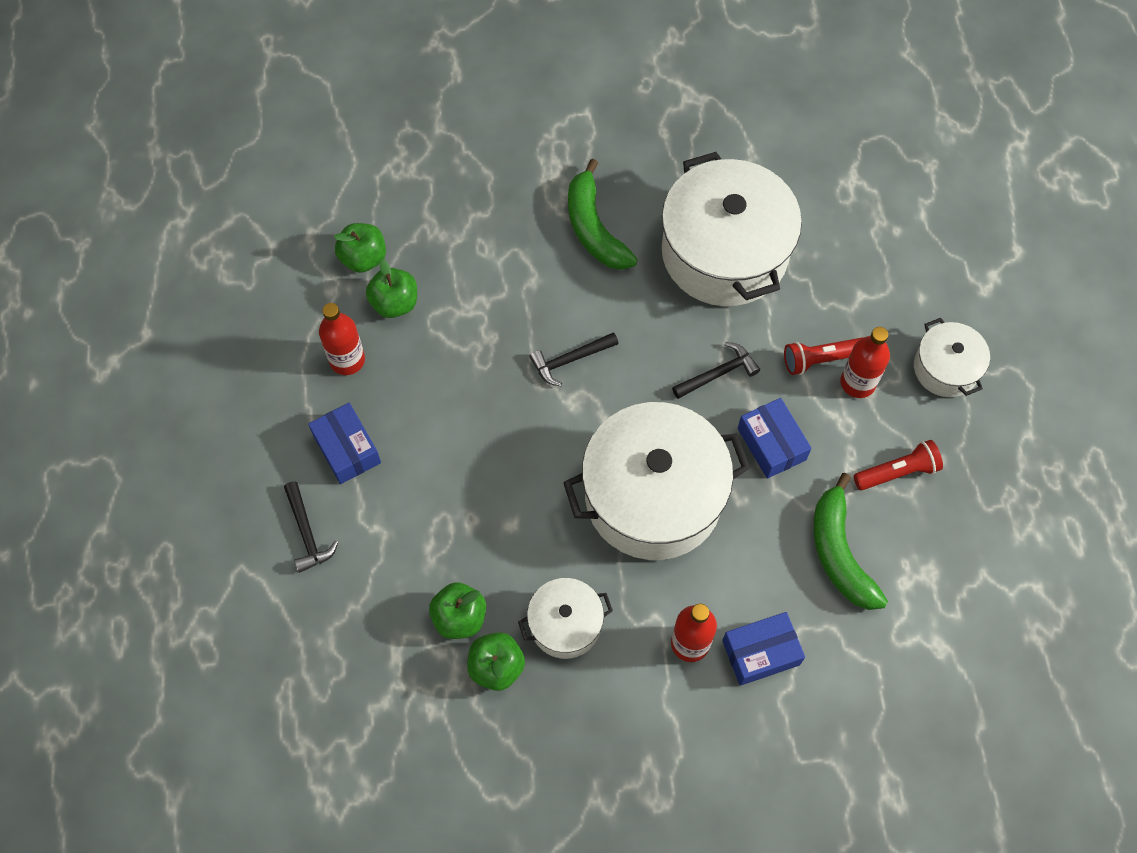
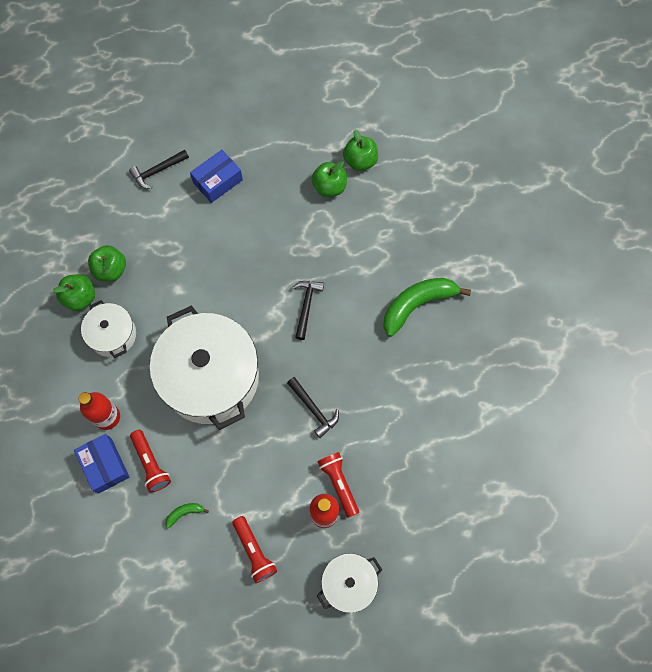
camera: 80 degrees right, 5 degrees up
(347, 360) = (281, 168): red bottle -> none
(570, 360) = (306, 306): black hammer -> black hammer turned 45 degrees clockwise
(724, 253) = (417, 401): white pot -> none
(766, 589) = (151, 464): none -> red flashlight
(771, 444) = (263, 454): blue box -> none
(839, 553) = (184, 513): green banana -> green banana, size x0.43

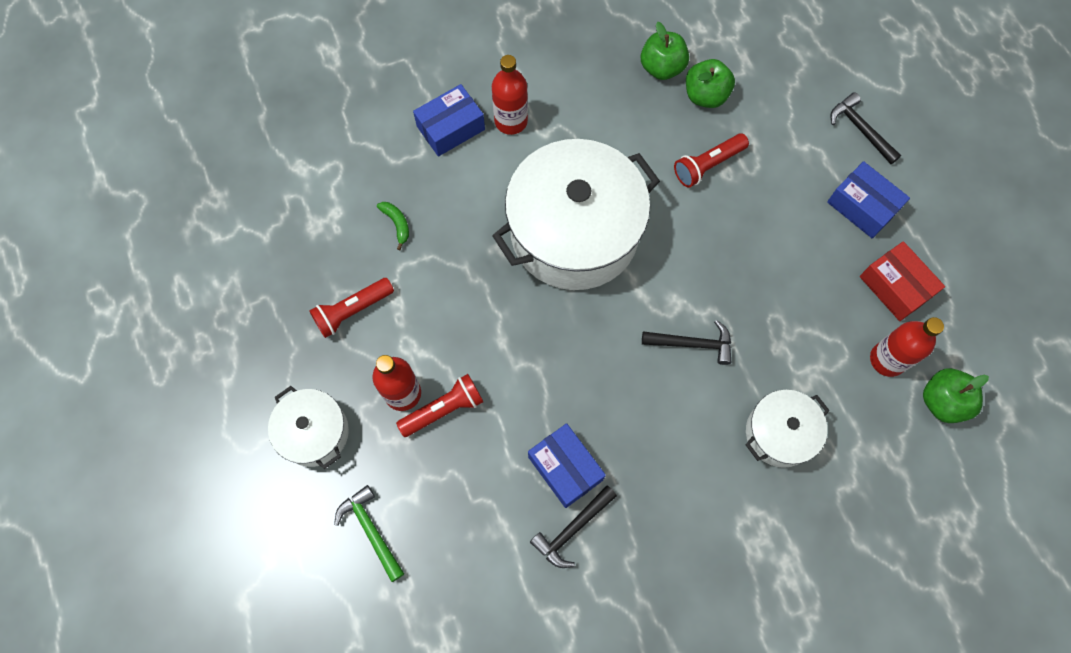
camera: 85 degrees right, 0 degrees up
(113, 335) = (617, 111): white pot -> white pot (779, 433)
(151, 464) = (456, 178): red flashlight -> red flashlight (707, 165)
(279, 172) = (895, 287): none -> red box
(314, 409) = (543, 367): black hammer -> black hammer (572, 529)
(329, 187) = (887, 359): green apple -> red bottle
(388, 401) = (565, 468): none -> blue box
(417, 305) = (719, 503): green banana -> none
(423, 541) = (371, 530): none -> green hammer

